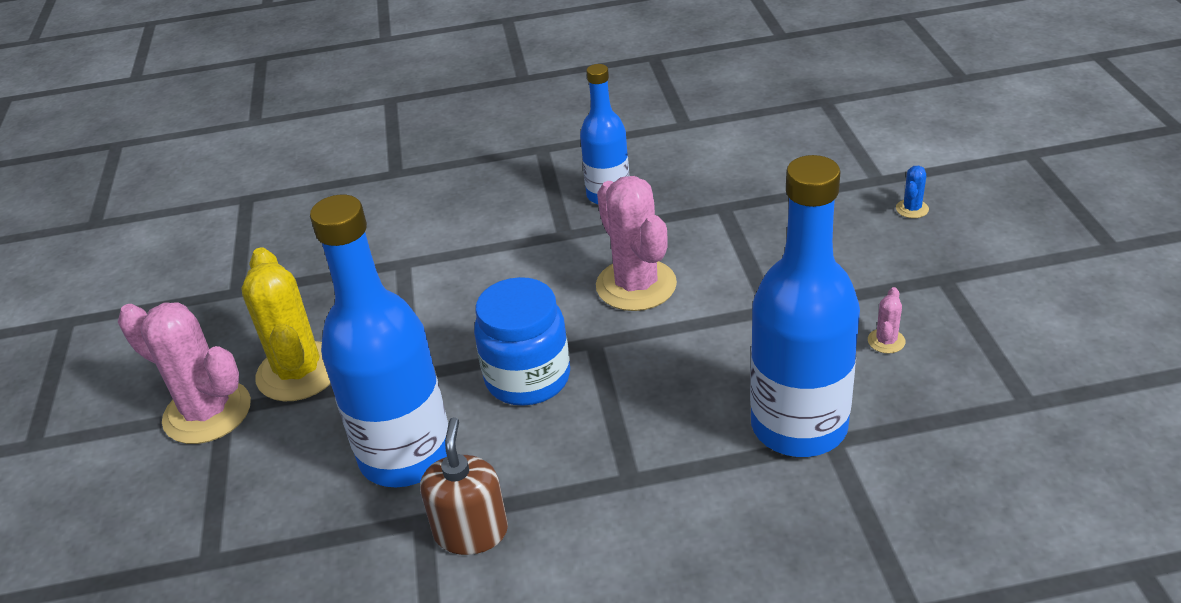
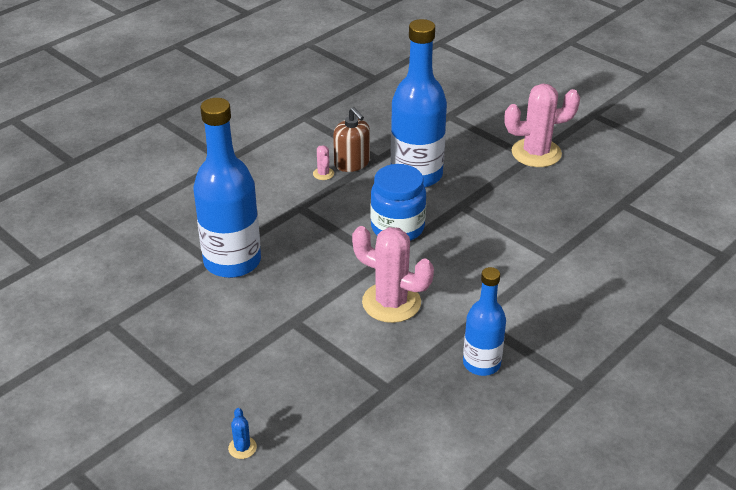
camera: 140 degrees right, 0 degrees up
(299, 372) = (520, 184): yellow cactus -> none
(886, 341) = (209, 328): pink cactus -> pink cactus (323, 174)

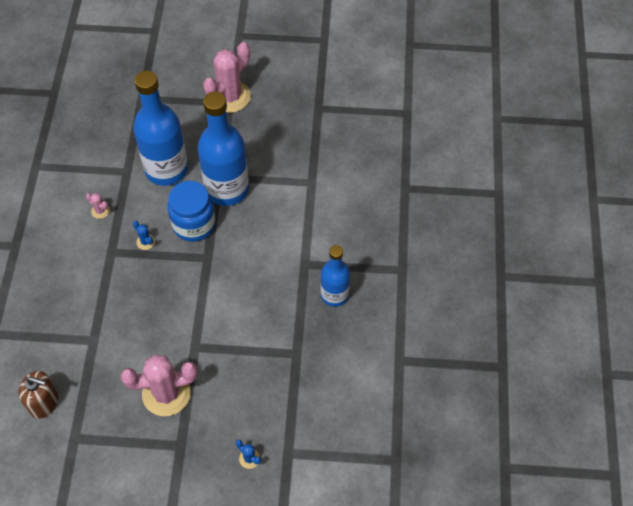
camera: 40 degrees left, 20 degrees up
(232, 261) = (108, 329): blue bottle -> blue bottle (227, 189)
(338, 216) = (145, 242): none -> blue cactus
(352, 163) = (112, 187): brown soap dispenser -> brown soap dispenser (43, 402)
(391, 302) = (243, 288): pink cactus -> pink cactus (166, 393)

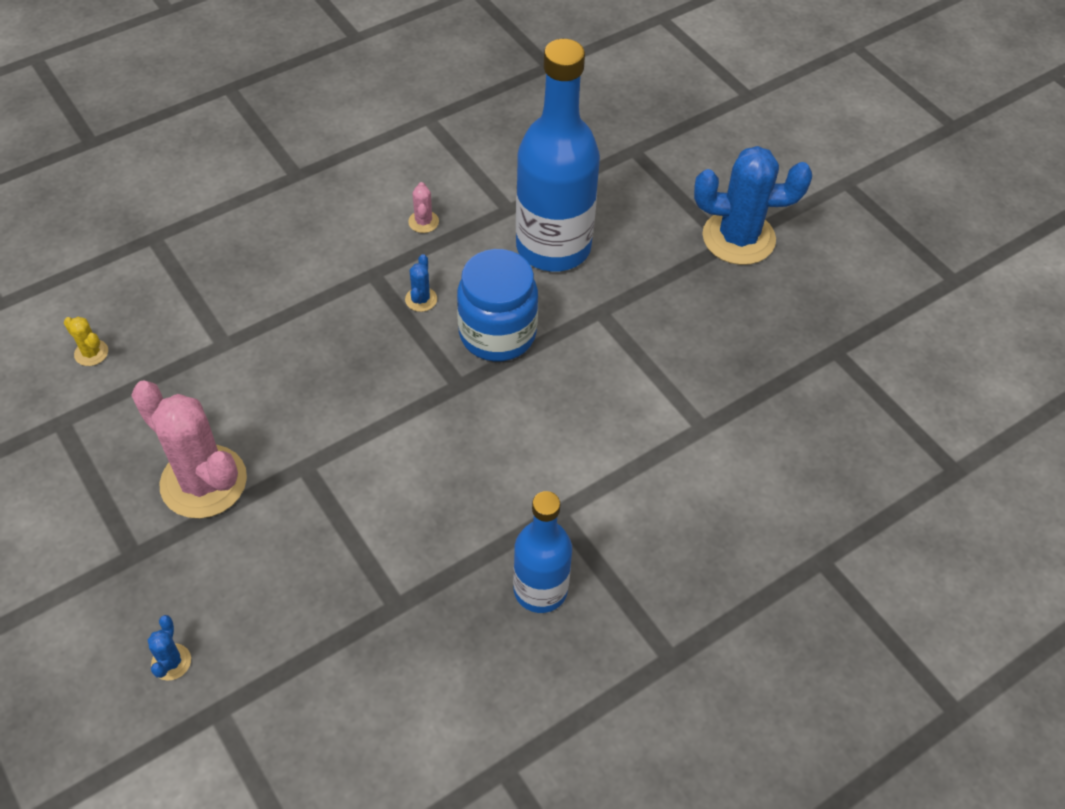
camera: 50 degrees right, 5 degrees down
(43, 402) = (91, 353): brown soap dispenser -> yellow cactus
(227, 189) = (589, 333): blue bottle -> none
(230, 97) = (738, 238): pink cactus -> blue cactus

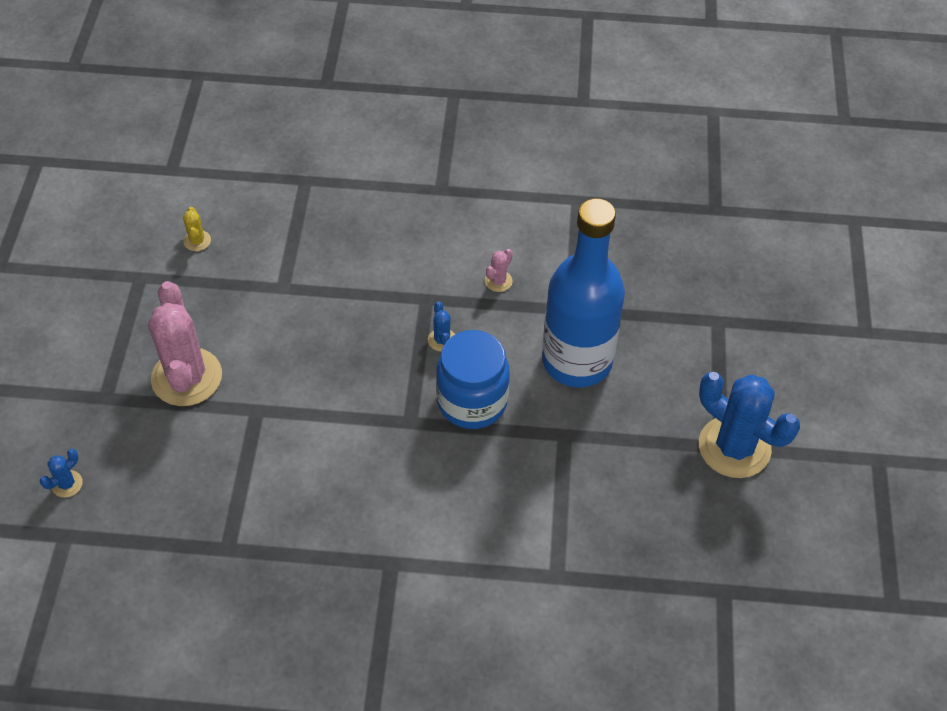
camera: 40 degrees right, 0 degrees up
(421, 299) = (442, 340): blue cactus -> blue cactus turned 60 degrees counterclockwise
(540, 590) = (328, 608): blue bottle -> none

